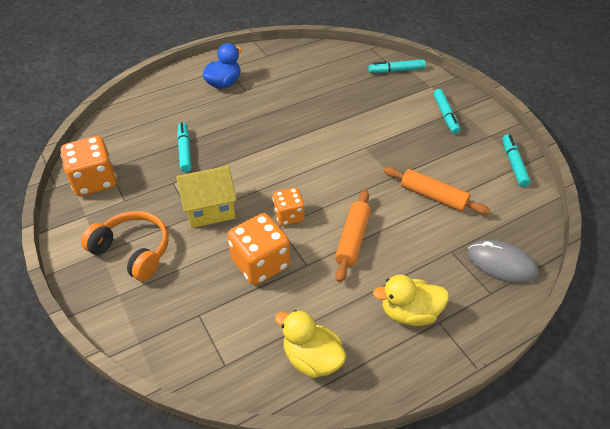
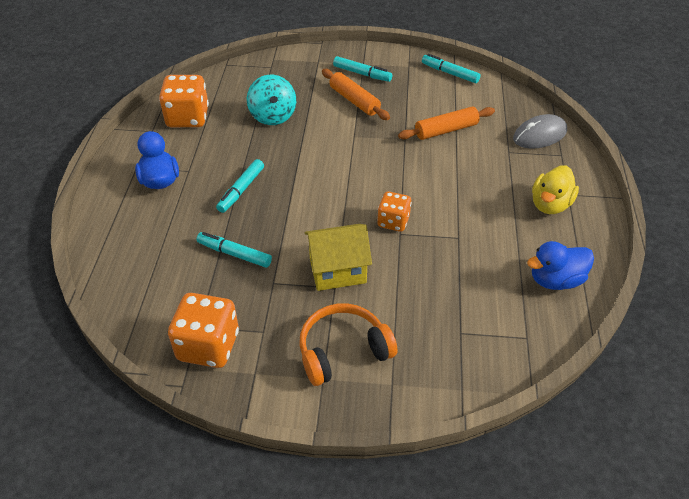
camera: 55 degrees left, 0 degrees up
(210, 209) = (337, 270): yellow house -> yellow house turned 60 degrees clockwise
(260, 263) = (434, 265): orange dice -> orange dice (187, 118)
(312, 358) = (555, 280): yellow duck -> blue duck
(340, 97) = (273, 116): none -> turquoise spinning top
(352, 239) = (453, 197): orange rolling pin -> orange rolling pin (354, 100)
(396, 71) = (276, 67): turquoise marker -> turquoise marker (241, 190)

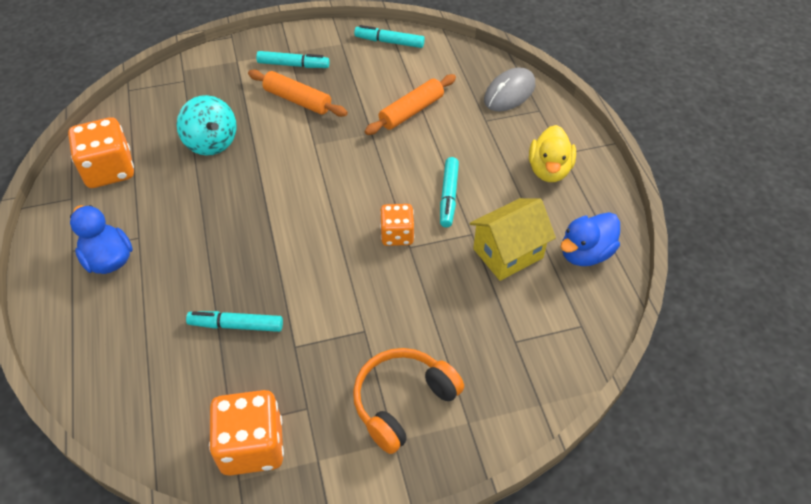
camera: 20 degrees left, 5 degrees up
(241, 190) = (212, 245): turquoise marker -> turquoise marker (448, 196)
(337, 270) = (360, 310): yellow house -> yellow house (508, 253)

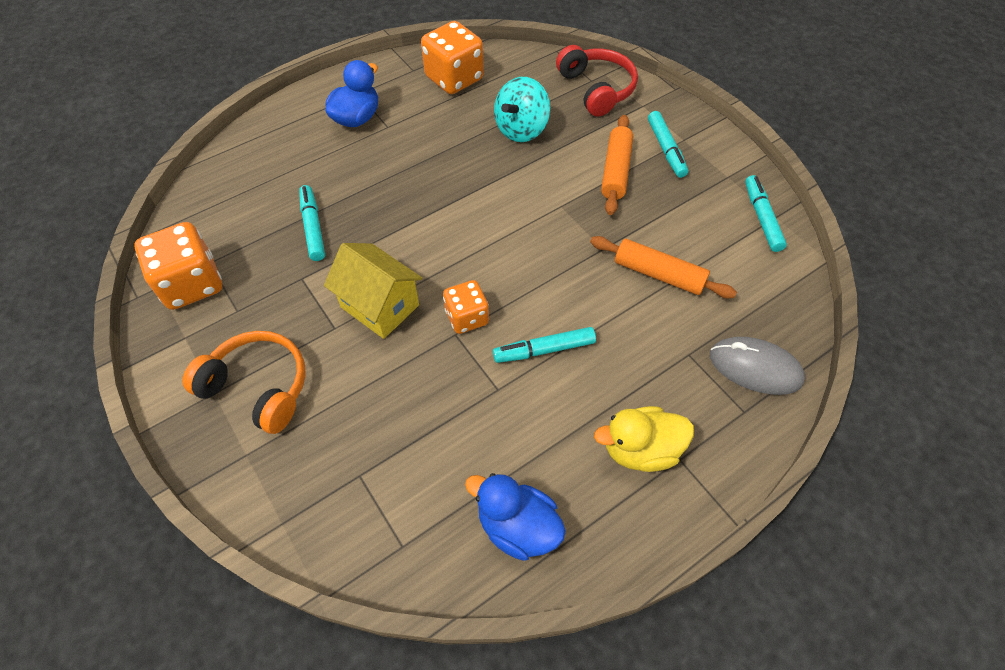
camera: 70 degrees right, 5 degrees up
(197, 81) = (596, 89): none -> red headphones
(508, 253) = (483, 435): yellow house -> yellow house (380, 306)

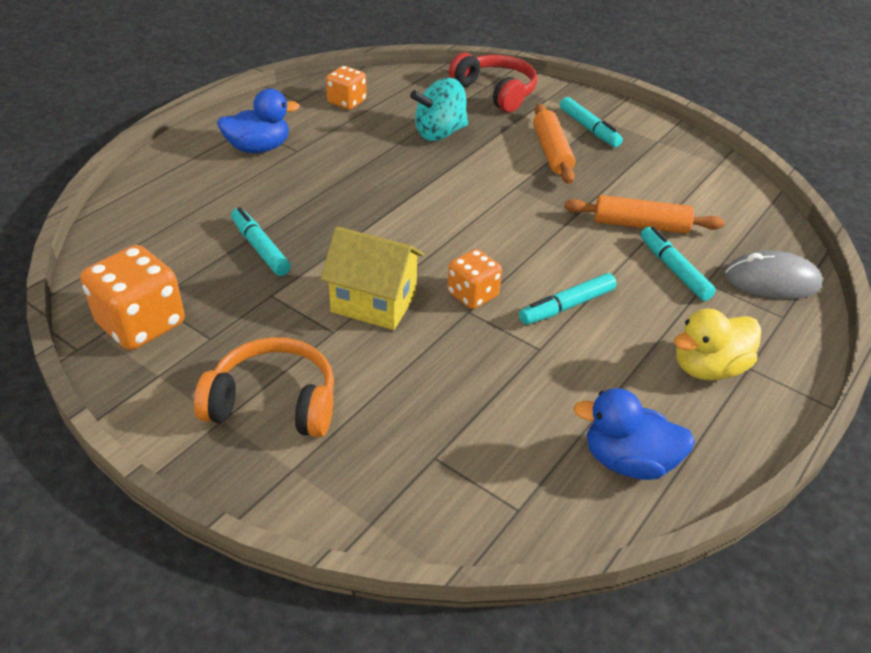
camera: 20 degrees left, 15 degrees down
(357, 118) = (259, 148): blue duck -> blue duck turned 60 degrees clockwise
(454, 78) = (346, 102): orange dice -> orange dice, size x0.62
(521, 129) = (439, 133): turquoise spinning top -> turquoise spinning top turned 45 degrees clockwise
(761, 218) = (706, 166): turquoise marker -> turquoise marker (673, 269)

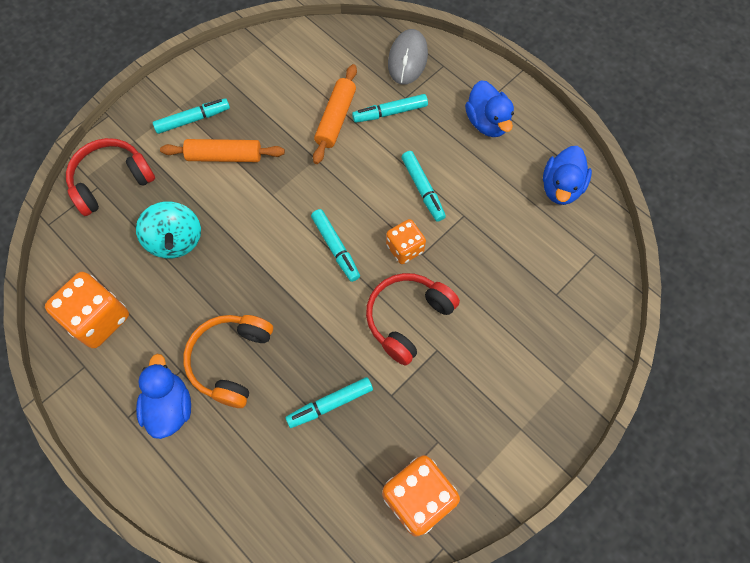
camera: 80 degrees left, 25 degrees up
(273, 402) = (506, 393): orange headphones -> orange headphones (231, 361)
(346, 102) = (98, 319): orange dice -> orange dice, size x1.62
(374, 302) = (407, 318): yellow house -> red headphones
(458, 238) = (335, 248): none -> turquoise marker
(708, 368) = (487, 122): yellow duck -> blue duck

